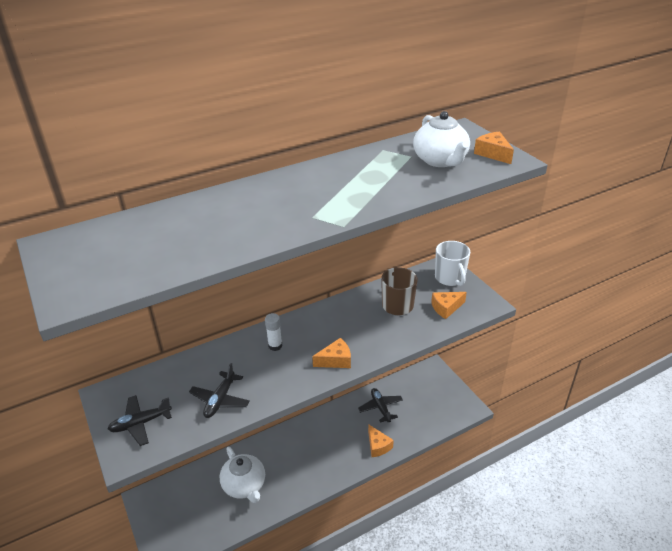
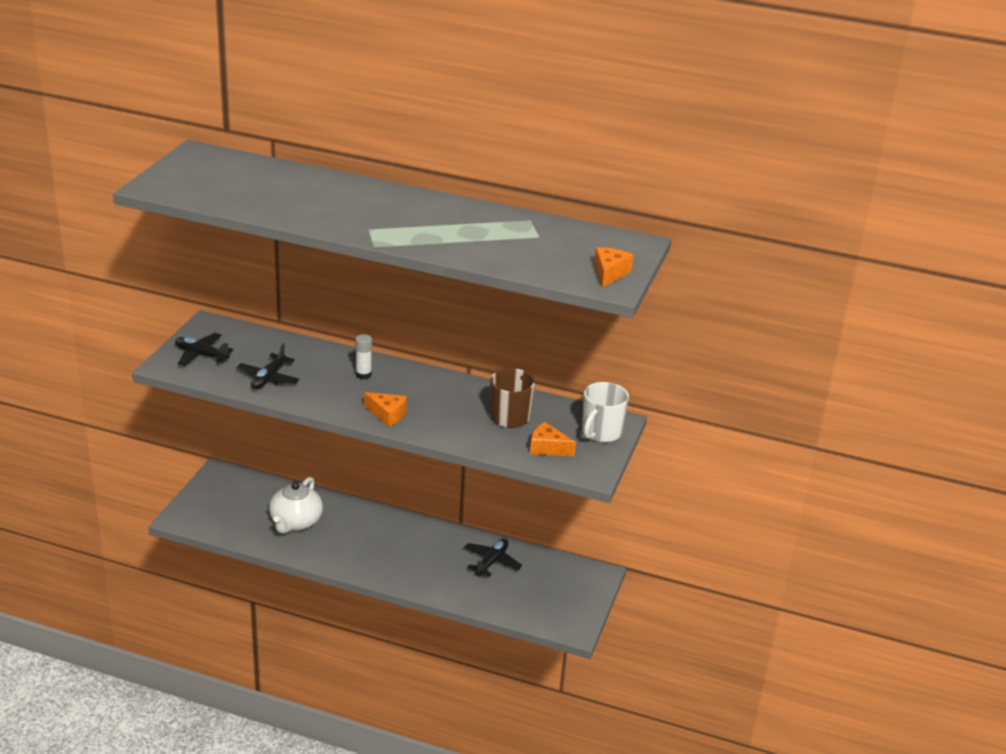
camera: 45 degrees right, 5 degrees down
(220, 400) = (268, 378): black plane -> black plane turned 45 degrees counterclockwise
(378, 446) = (440, 584): orange cheese -> none
(440, 160) = (552, 252): white teapot -> none

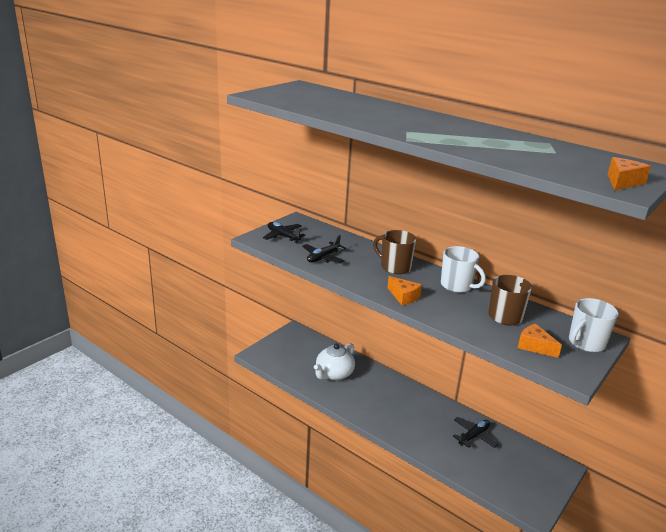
camera: 20 degrees right, 5 degrees down
(363, 375) = (394, 267): white glue stick -> brown mug
(446, 387) = (457, 286): none -> white mug

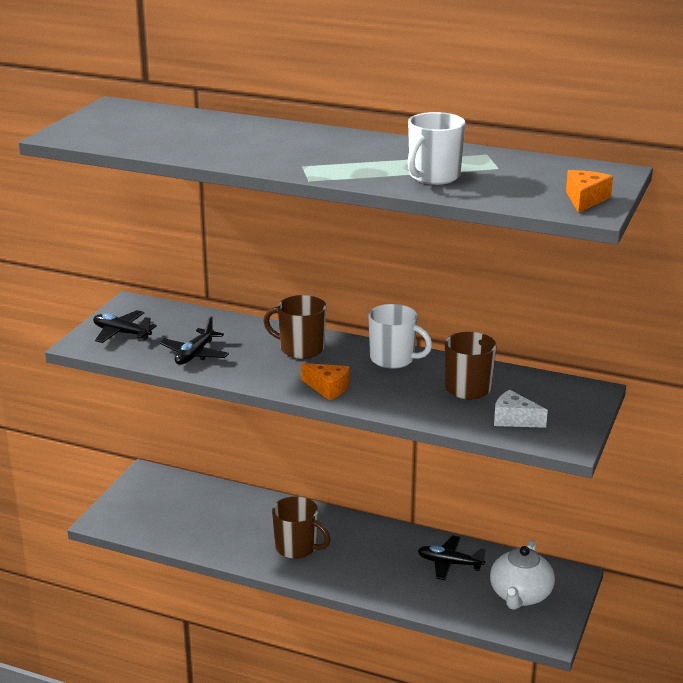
camera: 15 degrees left, 0 degrees up
(334, 374) = (229, 523): white teapot -> white teapot (520, 595)
(372, 400) = (297, 548): none -> brown mug
(474, 436) = (449, 563): black plane -> black plane turned 105 degrees counterclockwise
(534, 346) = (514, 419): orange cheese -> white cheese
(586, 343) = (574, 402): white mug -> white mug (433, 177)

